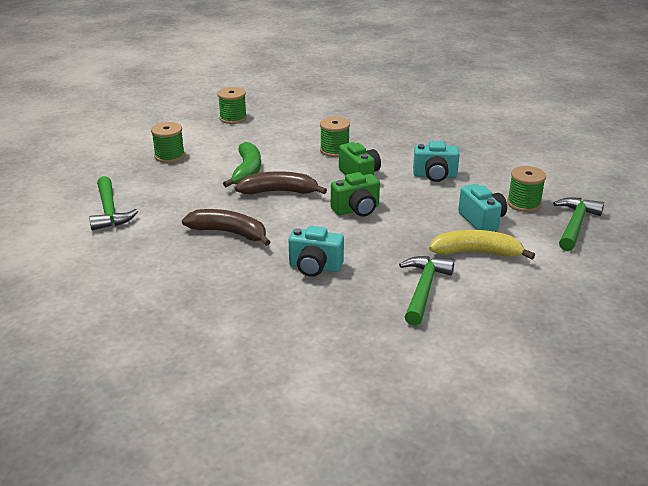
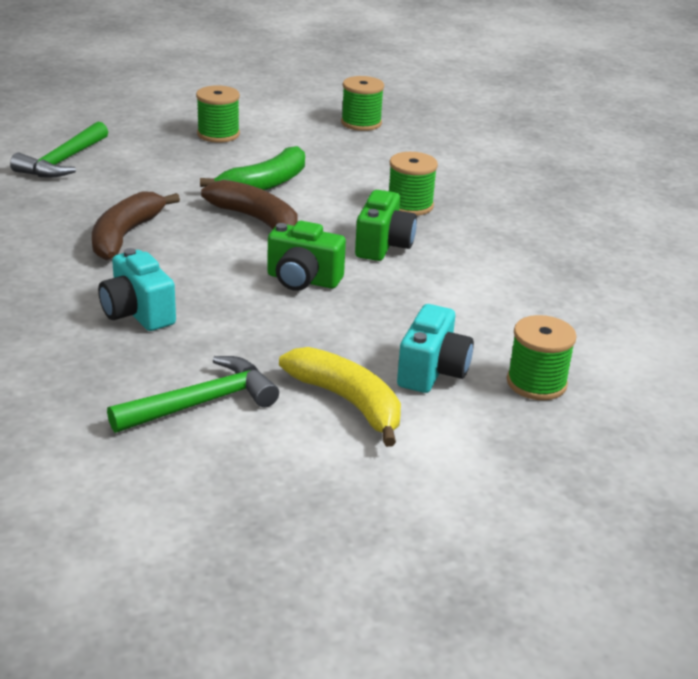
camera: 40 degrees right, 0 degrees up
(229, 233) = (125, 235): brown banana -> brown banana turned 135 degrees counterclockwise
(435, 176) = (480, 291): turquoise camera -> none
(575, 225) = (559, 448): green hammer -> none

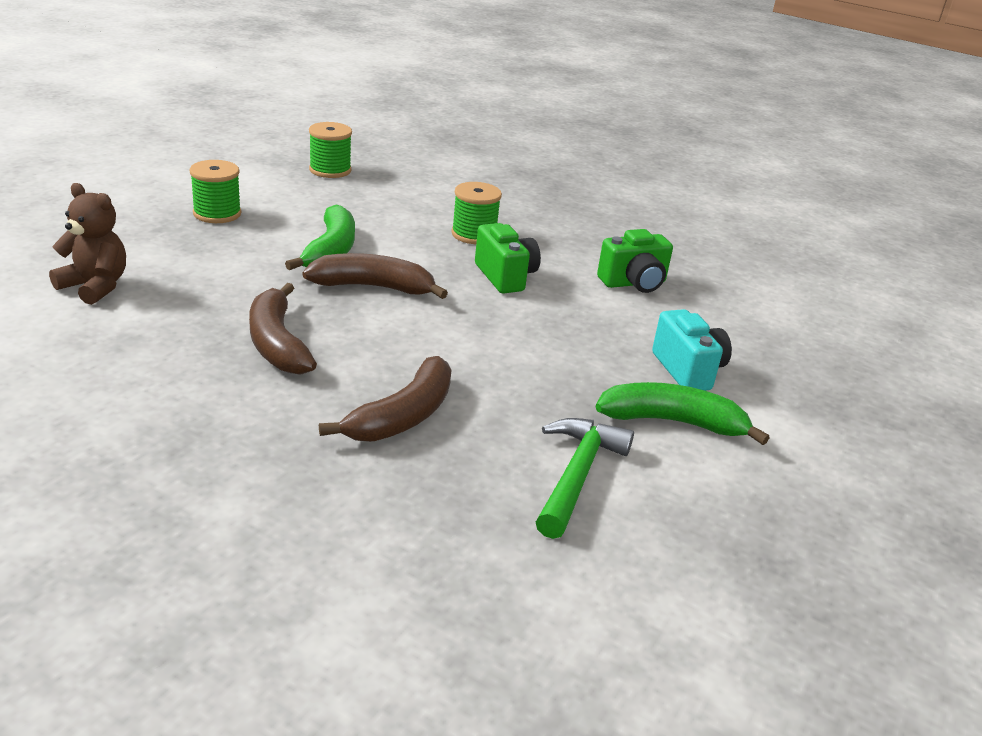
camera: 40 degrees left, 0 degrees up
(63, 161) = (95, 286): green hammer -> brown teddy bear
(137, 313) = (403, 416): turquoise camera -> brown banana
(303, 280) = (490, 329): green camera -> green camera (634, 283)
(348, 402) = (673, 422): yellow banana -> green banana
(536, 383) = (758, 350): green spool -> none

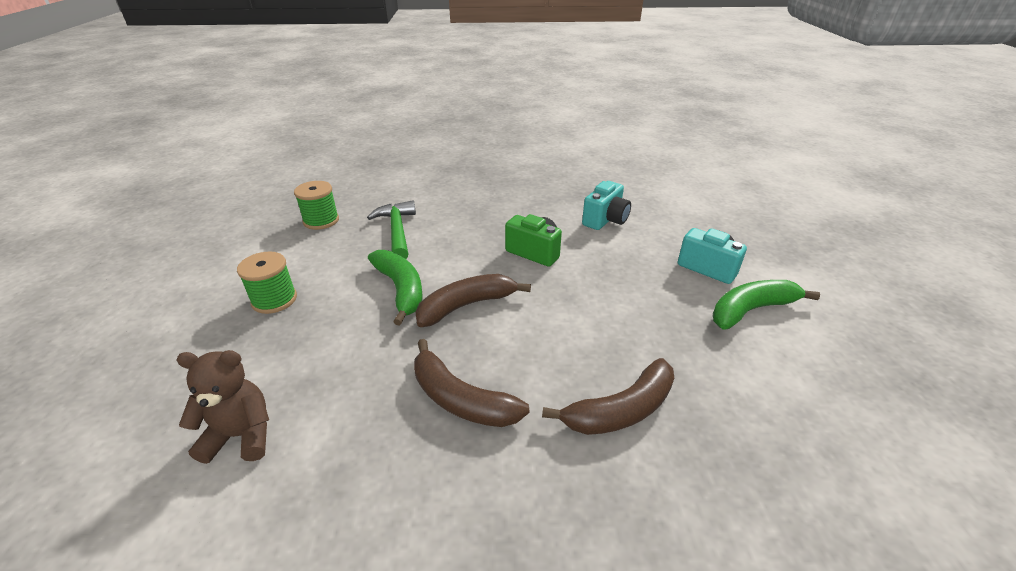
camera: 30 degrees left, 5 degrees up
(403, 416) = (621, 410): brown banana -> brown banana turned 60 degrees clockwise
(474, 234) = (477, 229): green spool -> none
(577, 475) = (767, 387): green hammer -> green hammer (397, 231)
(634, 283) = (605, 220): green camera -> turquoise camera

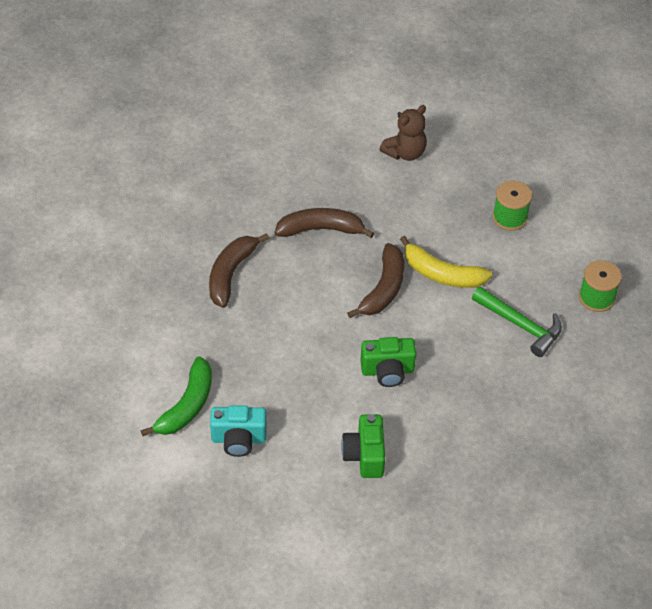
camera: 140 degrees right, 15 degrees up
(401, 289) = (442, 274): green banana -> yellow banana
(605, 220) = (364, 455): turquoise camera -> green camera

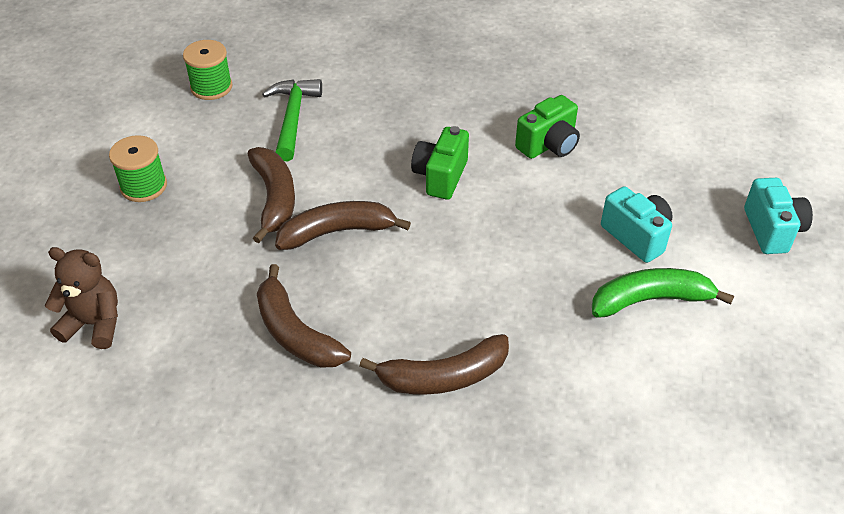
camera: 125 degrees left, 5 degrees down
(171, 521) = (772, 230): none -> turquoise camera
(387, 371) = (440, 176): green camera -> green camera turned 120 degrees counterclockwise
(442, 274) = (274, 198): yellow banana -> brown banana

